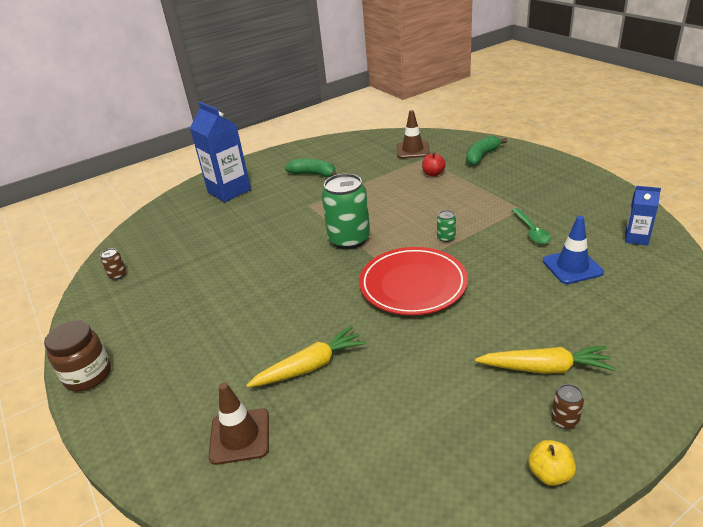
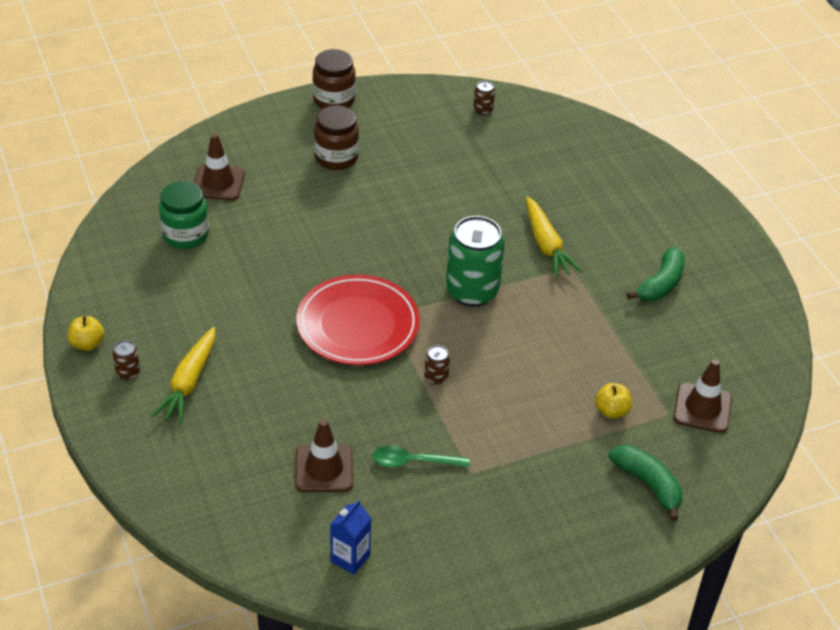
camera: 95 degrees right, 10 degrees up
(188, 350) = (336, 157): none -> brown jar
(229, 191) = (642, 199): blue carton -> none
(310, 366) = (274, 231): yellow carrot -> yellow carrot (546, 245)
(337, 439) = (185, 235): none -> green jar
(433, 174) = (611, 411): red apple -> yellow apple
(446, 238) = (436, 377): green can -> brown can
(572, 267) = (324, 469): blue traffic cone -> brown traffic cone

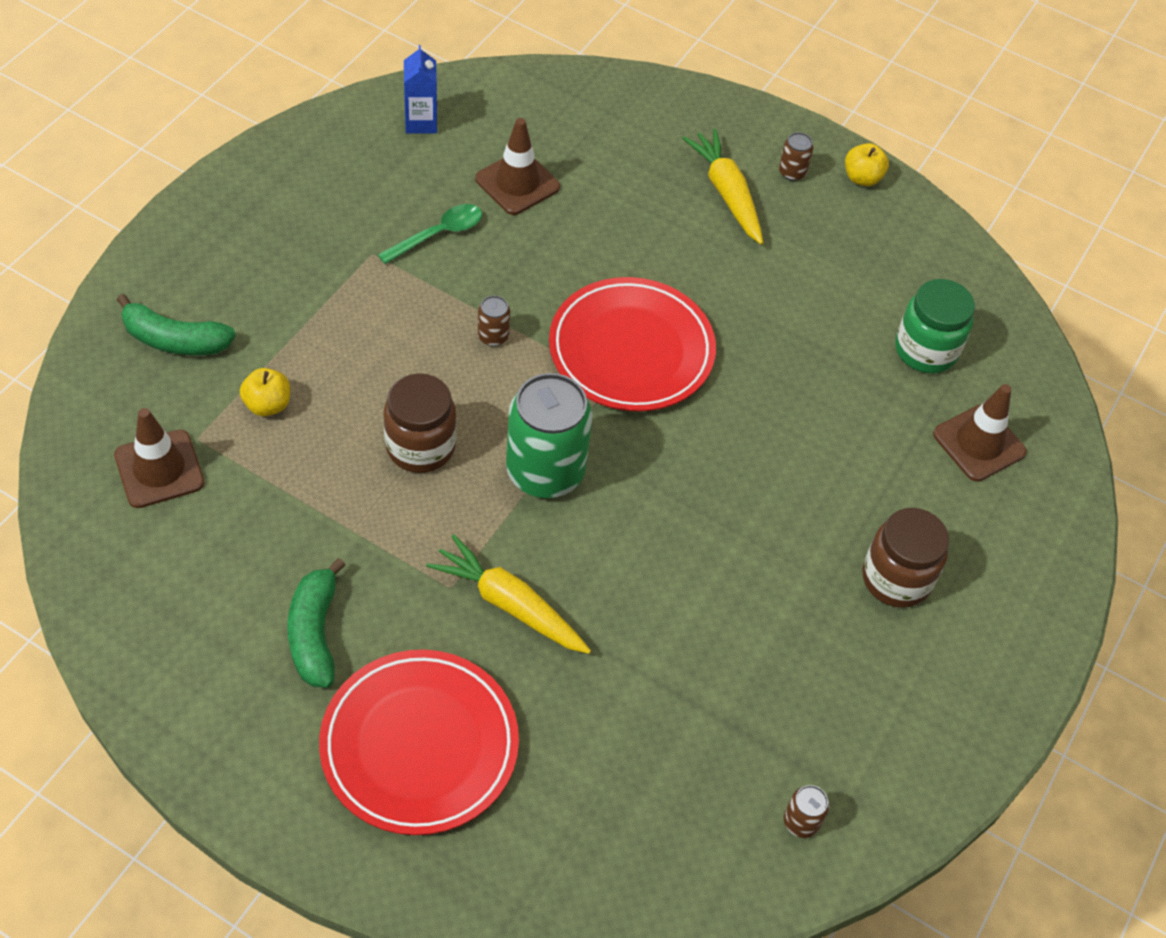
camera: 140 degrees right, 10 degrees up
(334, 100) = (1009, 687): brown jar -> brown jar (420, 446)
(638, 216) = (419, 745): none -> red plate

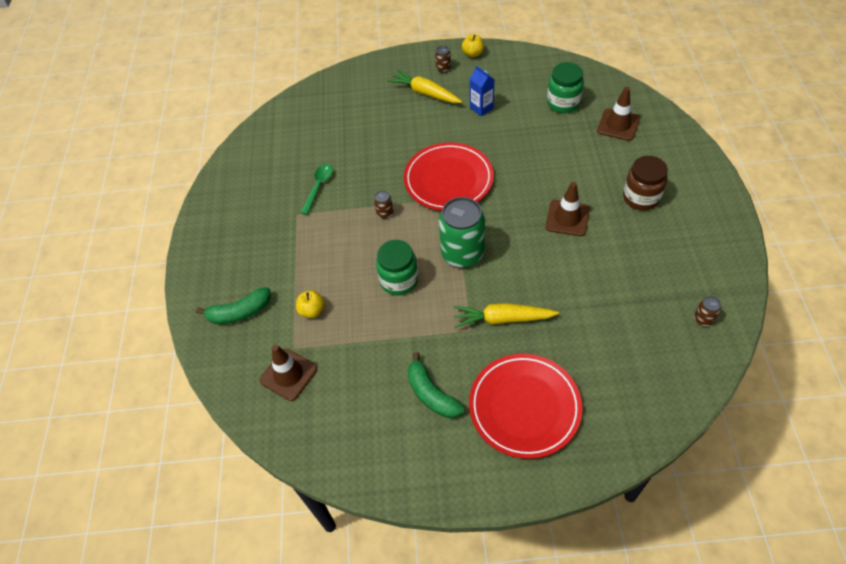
camera: 25 degrees left, 0 degrees up
(420, 446) = (399, 280): brown jar -> green jar
(421, 122) = (265, 145): blue carton -> blue carton (481, 108)
(517, 183) = (333, 144): brown traffic cone -> brown traffic cone (567, 218)

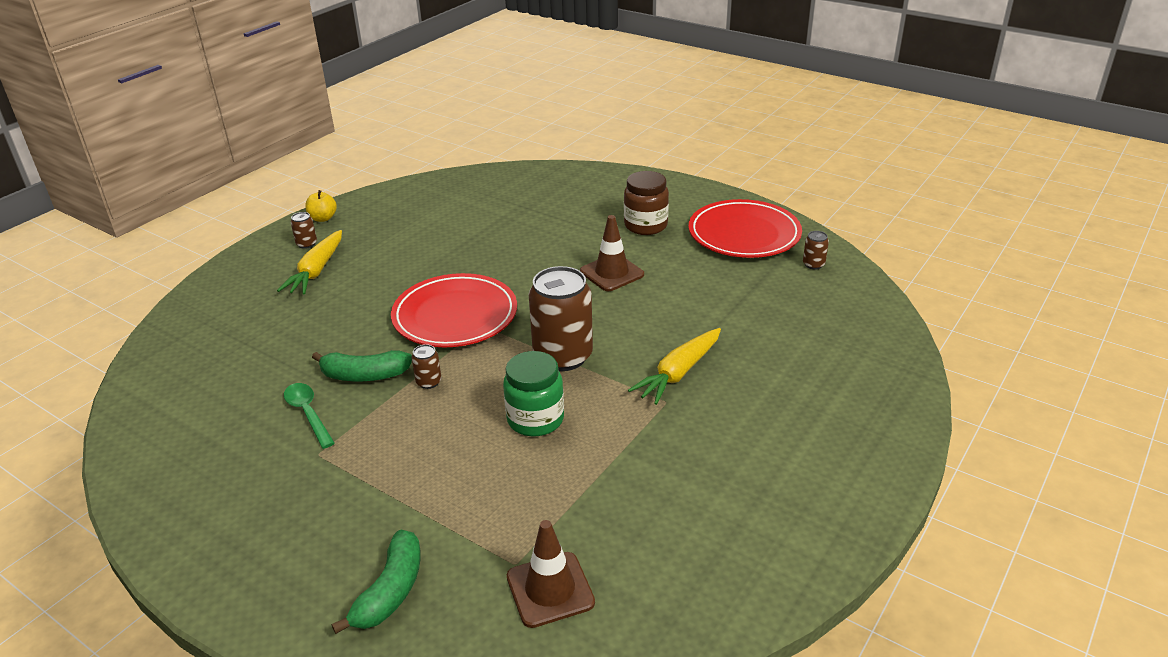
camera: 55 degrees left, 20 degrees down
(312, 310) = (481, 515): yellow apple -> none
(425, 93) = (316, 271): yellow carrot -> yellow carrot turned 60 degrees counterclockwise
(431, 394) = (715, 473): green banana -> green banana (364, 375)
(462, 253) = (563, 356): green can -> brown can
(481, 108) = (400, 249): blue carton -> none
(524, 407) = (801, 414): red plate -> red plate (744, 234)
(563, 103) = (476, 205): green jar -> none
(618, 125) = (549, 194): brown traffic cone -> none

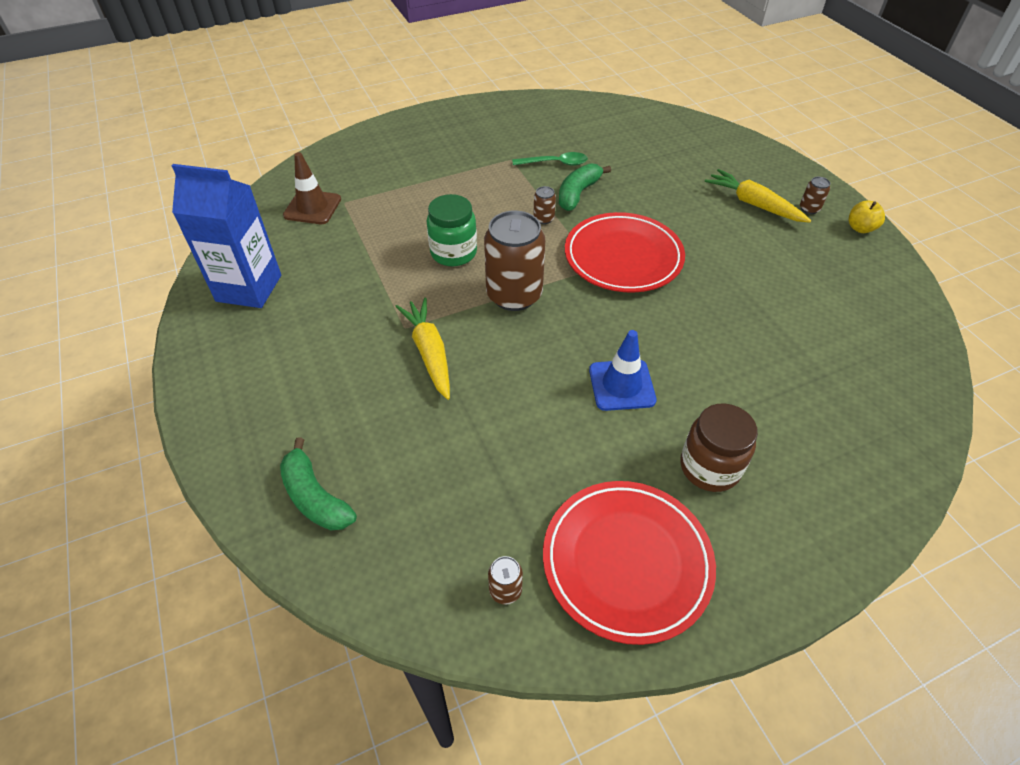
camera: 120 degrees right, 15 degrees up
(390, 591) = (375, 158): green banana -> green banana (315, 497)
(612, 273) = (621, 385): brown traffic cone -> blue traffic cone
(733, 549) = (249, 288): none -> blue carton

